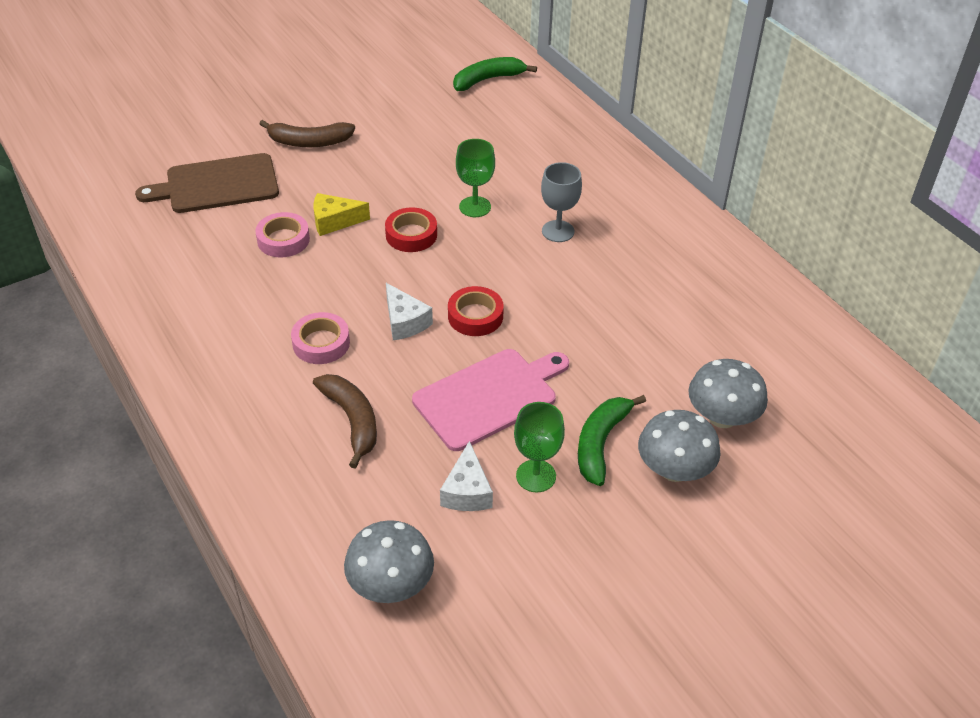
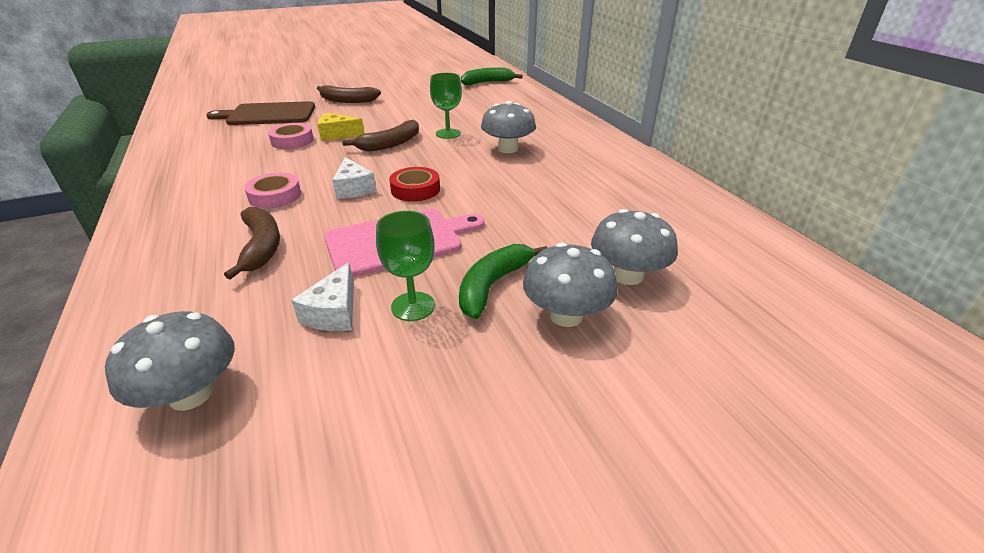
camera: 10 degrees right, 10 degrees down
(411, 235) = (390, 144): red tape -> brown banana
(558, 231) = (508, 149): grey goblet -> grey mushroom

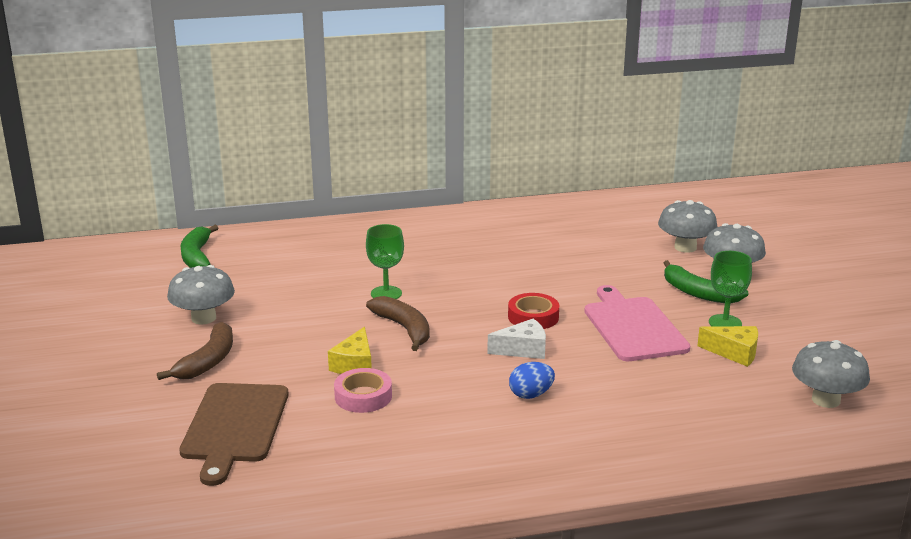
camera: 80 degrees left, 10 degrees down
(261, 247) = (638, 392): brown banana -> none
(275, 196) = (531, 395): pink tape -> blue egg
(334, 312) = (734, 353): white cheese -> yellow cheese
(508, 149) = (446, 265): grey mushroom -> grey mushroom (203, 318)

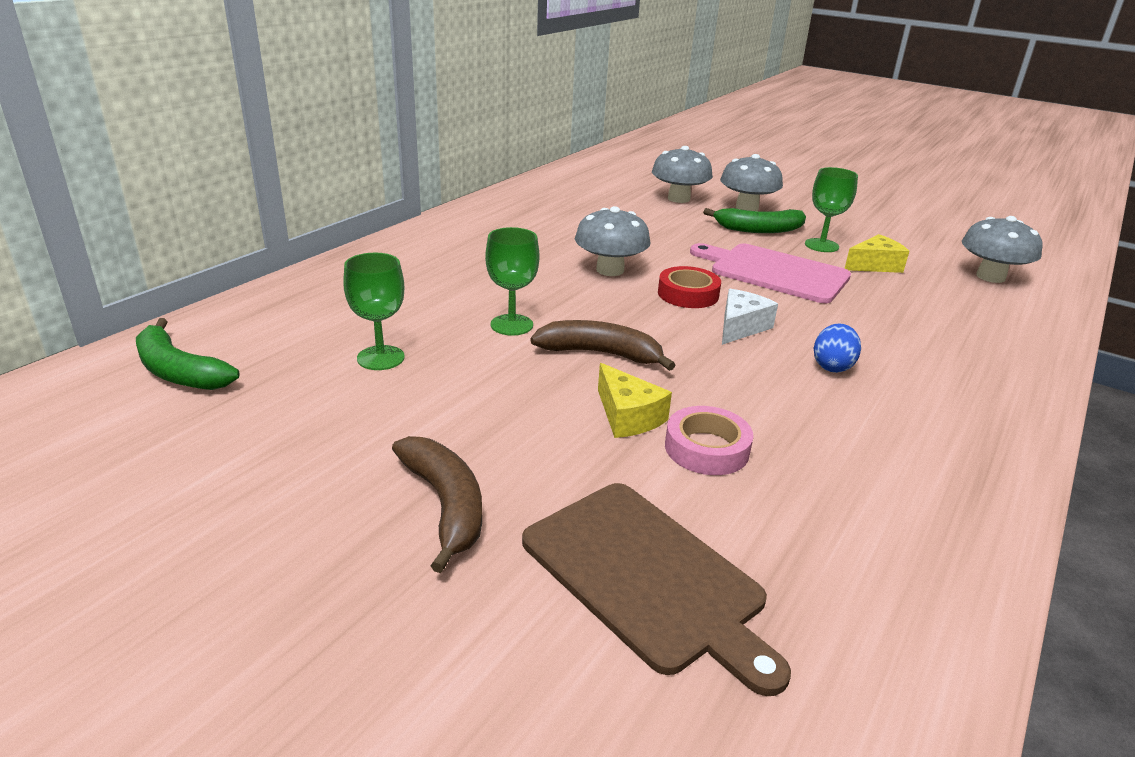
camera: 45 degrees left, 5 degrees up
(203, 318) = (333, 448): grey mushroom -> grey mushroom (610, 270)
(290, 285) = (380, 358): none -> green goblet

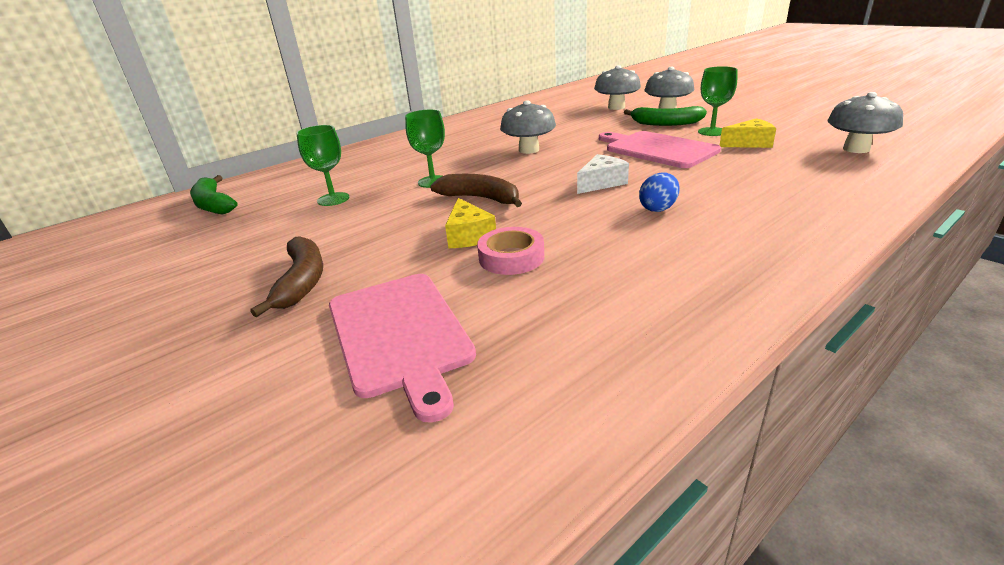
camera: 20 degrees right, 0 degrees up
(647, 577) = (400, 334): brown cutting board -> pink cutting board
(688, 294) = (576, 163): red tape -> none

